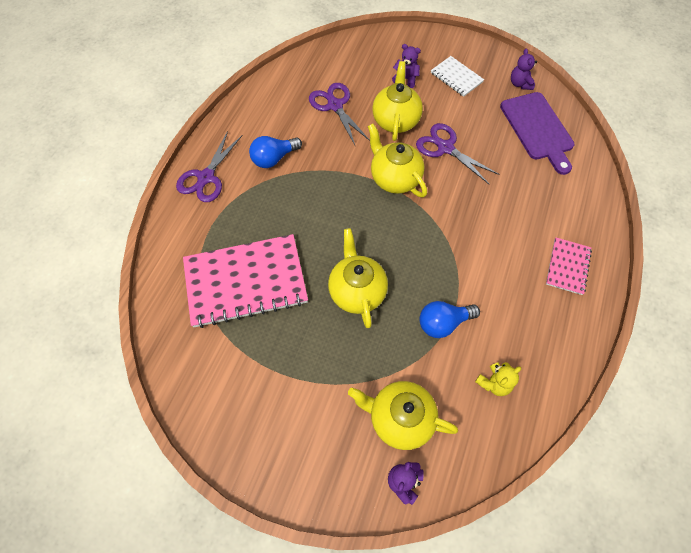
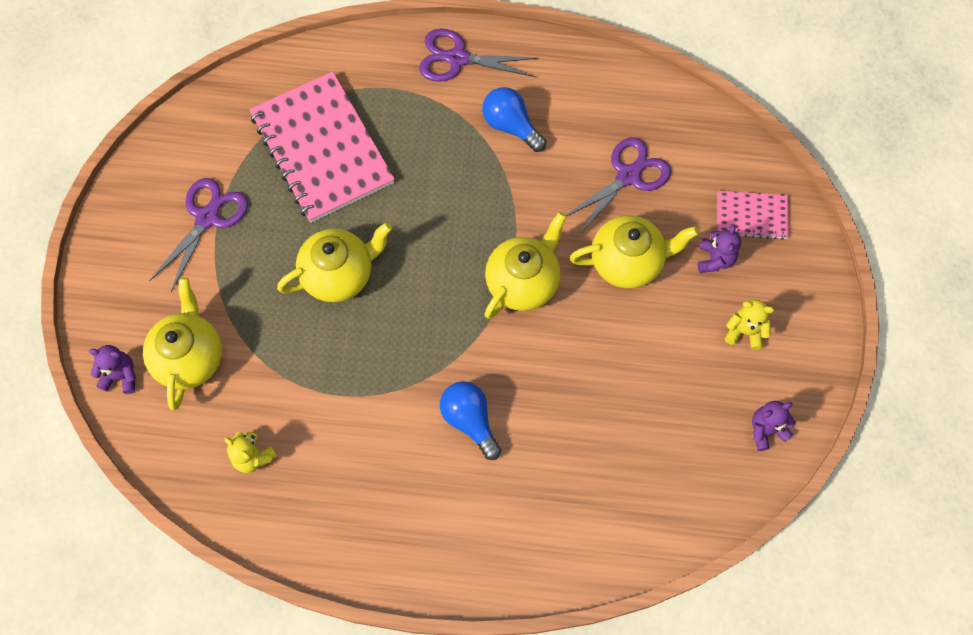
camera: 75 degrees right, 5 degrees up
(443, 323) = (319, 384): blue light bulb -> blue light bulb (470, 420)
(445, 148) = (598, 339): purple scissors -> purple scissors (207, 218)
(456, 77) = (745, 331): white notebook -> yellow teddy bear
(537, 129) = (679, 468): purple cutting board -> none
(567, 266) = (441, 533): pink notebook -> pink notebook (752, 216)

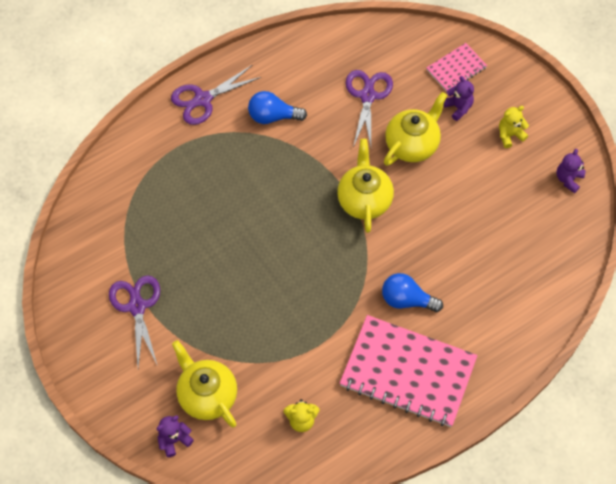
camera: 40 degrees left, 5 degrees down
(322, 149) = (170, 213): pink notebook -> pink notebook (408, 372)
(339, 274) = (252, 277): yellow teapot -> none

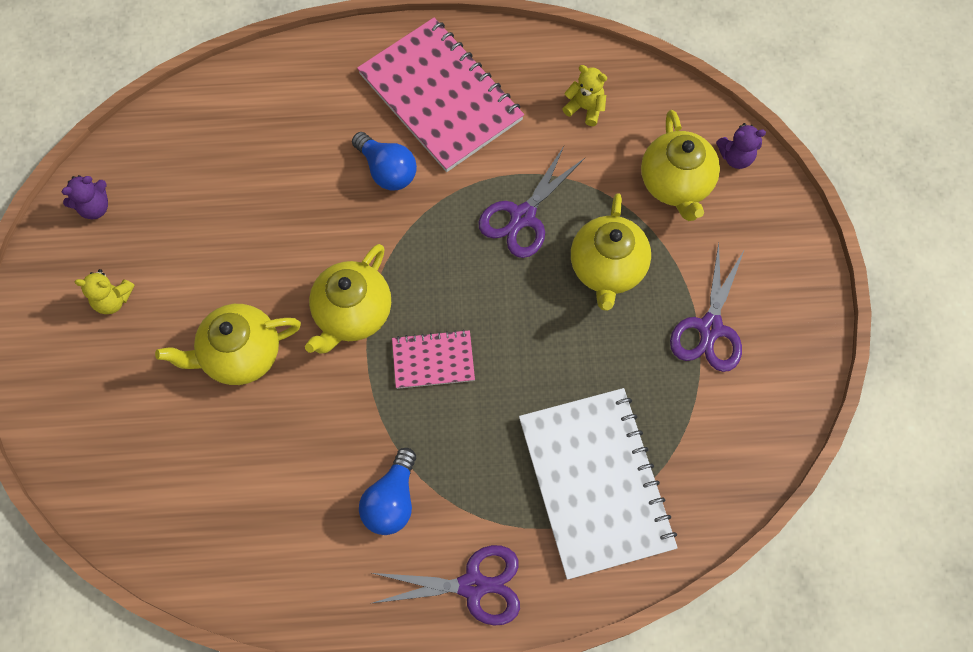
camera: 150 degrees left, 5 degrees up
(163, 181) = (595, 483): none -> white notebook
(223, 310) = (607, 269): none -> yellow teapot
(273, 116) = (392, 500): blue light bulb -> blue light bulb turned 75 degrees clockwise
(367, 96) = (246, 458): purple scissors -> purple scissors (523, 216)
(456, 68) = (100, 432): pink notebook -> pink notebook (433, 360)
(458, 107) = (144, 374): purple teddy bear -> none

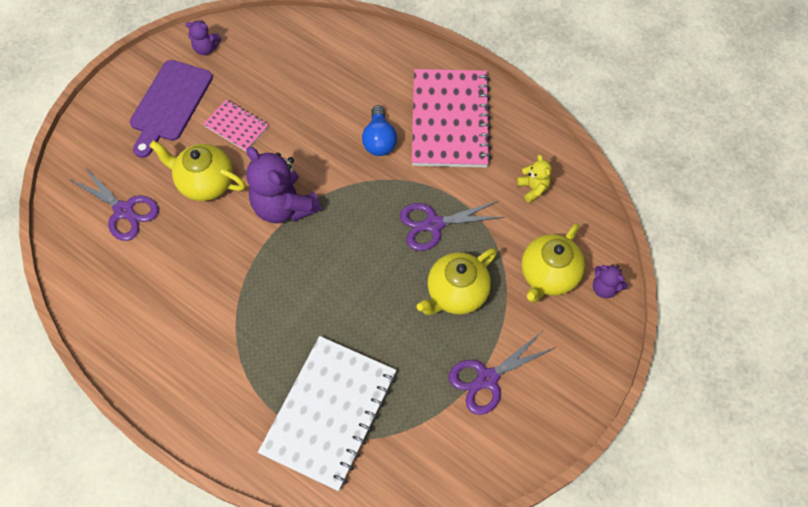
camera: 40 degrees right, 5 degrees down
(113, 300) = (169, 104): yellow teddy bear -> purple cutting board
(352, 314) = (284, 206): yellow teapot -> purple teddy bear
(392, 500) = (208, 326): blue light bulb -> none
(433, 360) = (304, 267): pink notebook -> pink notebook (236, 126)
(472, 585) = (206, 411): purple scissors -> purple scissors (124, 210)

